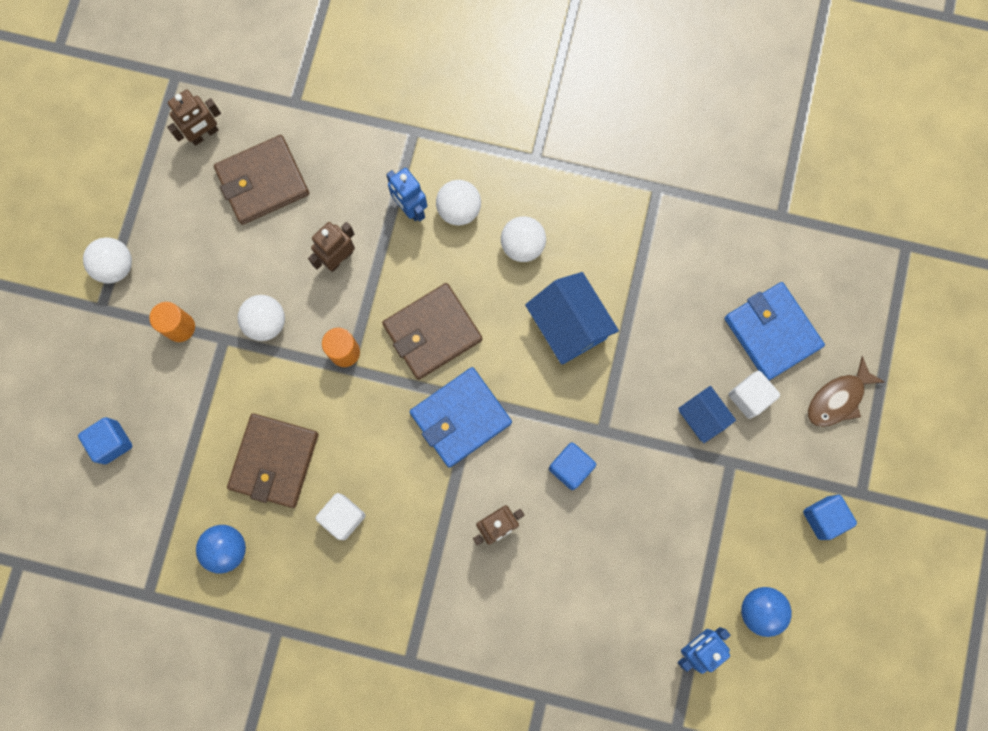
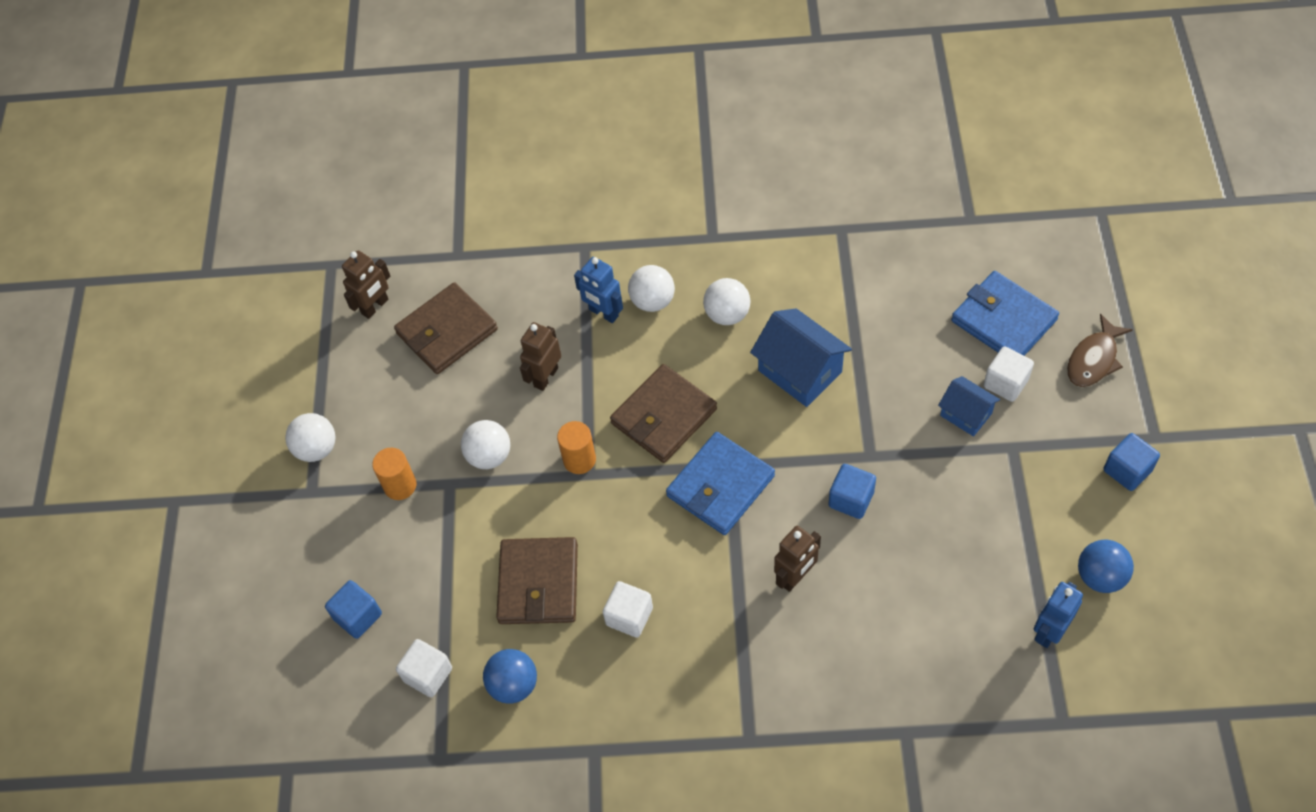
camera: 10 degrees left, 20 degrees down
(157, 516) = (428, 674): none -> white cube

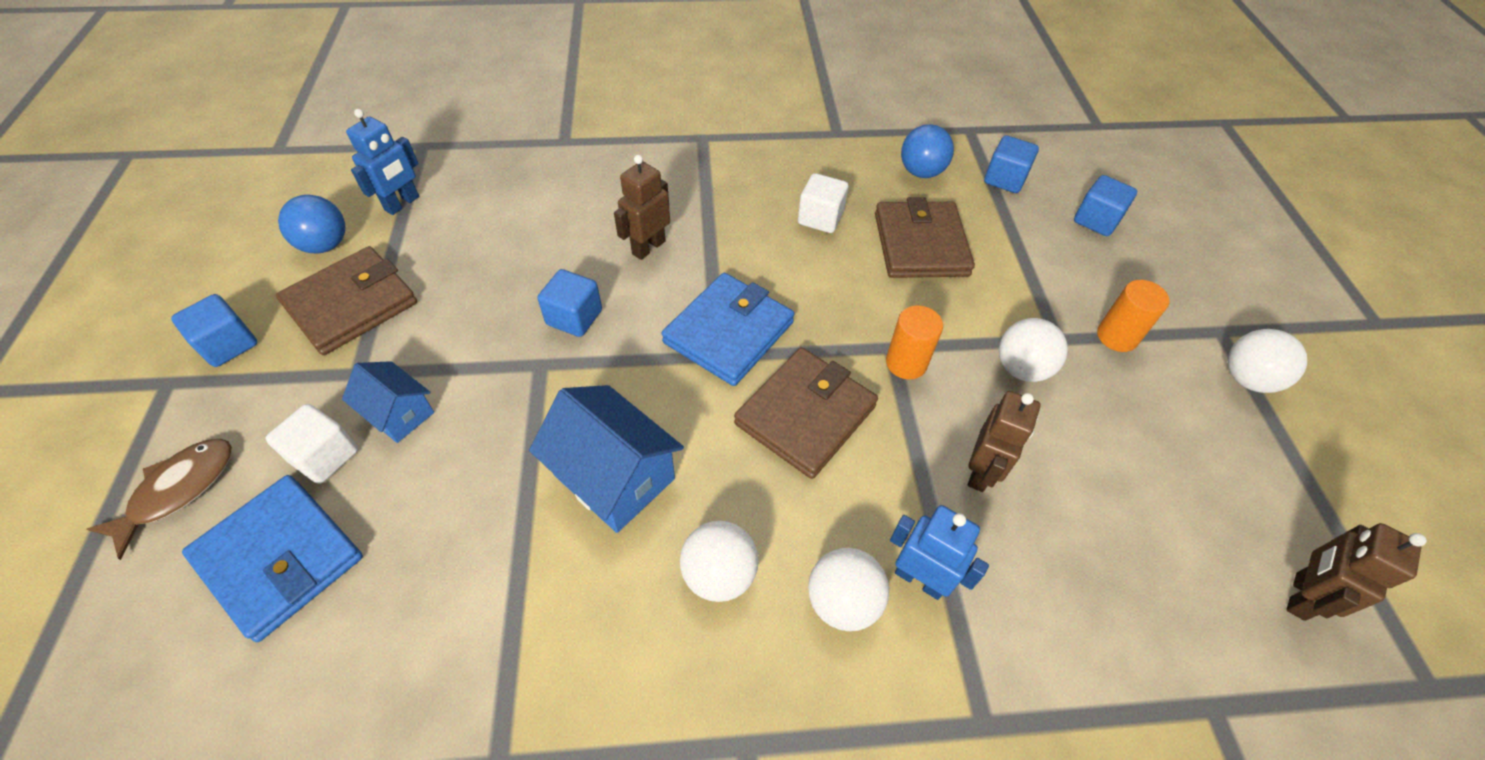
camera: 170 degrees right, 5 degrees down
(428, 674) = (1004, 179): white cube -> blue cube
(447, 331) = (1158, 548): brown wallet -> brown wallet (351, 304)

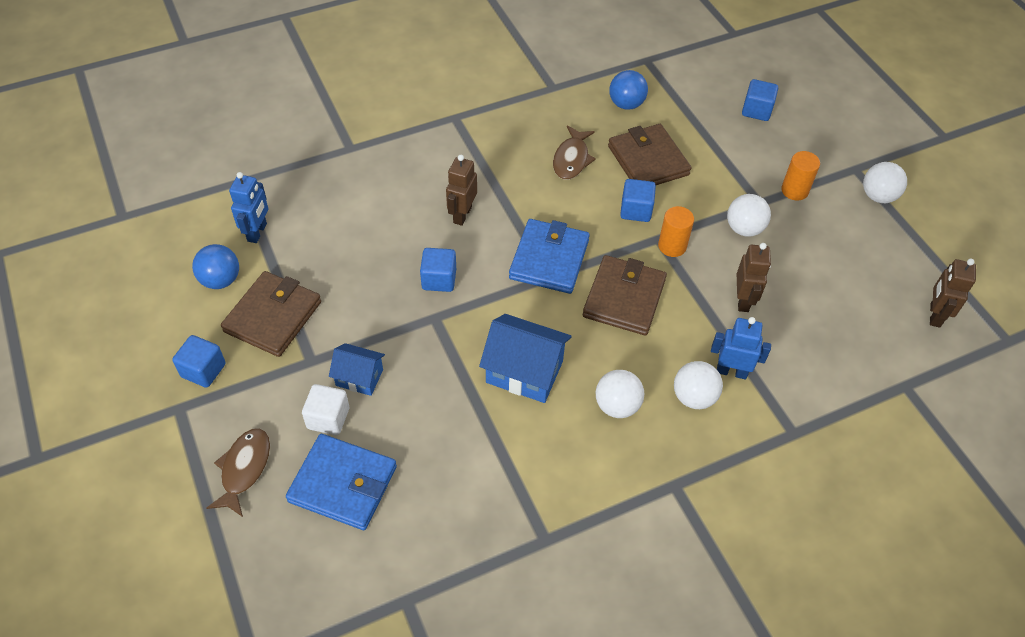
camera: 20 degrees left, 0 degrees up
(820, 218) = (571, 159): white cube -> brown fish
(1004, 179) = (685, 95): blue cube -> blue cube (636, 210)

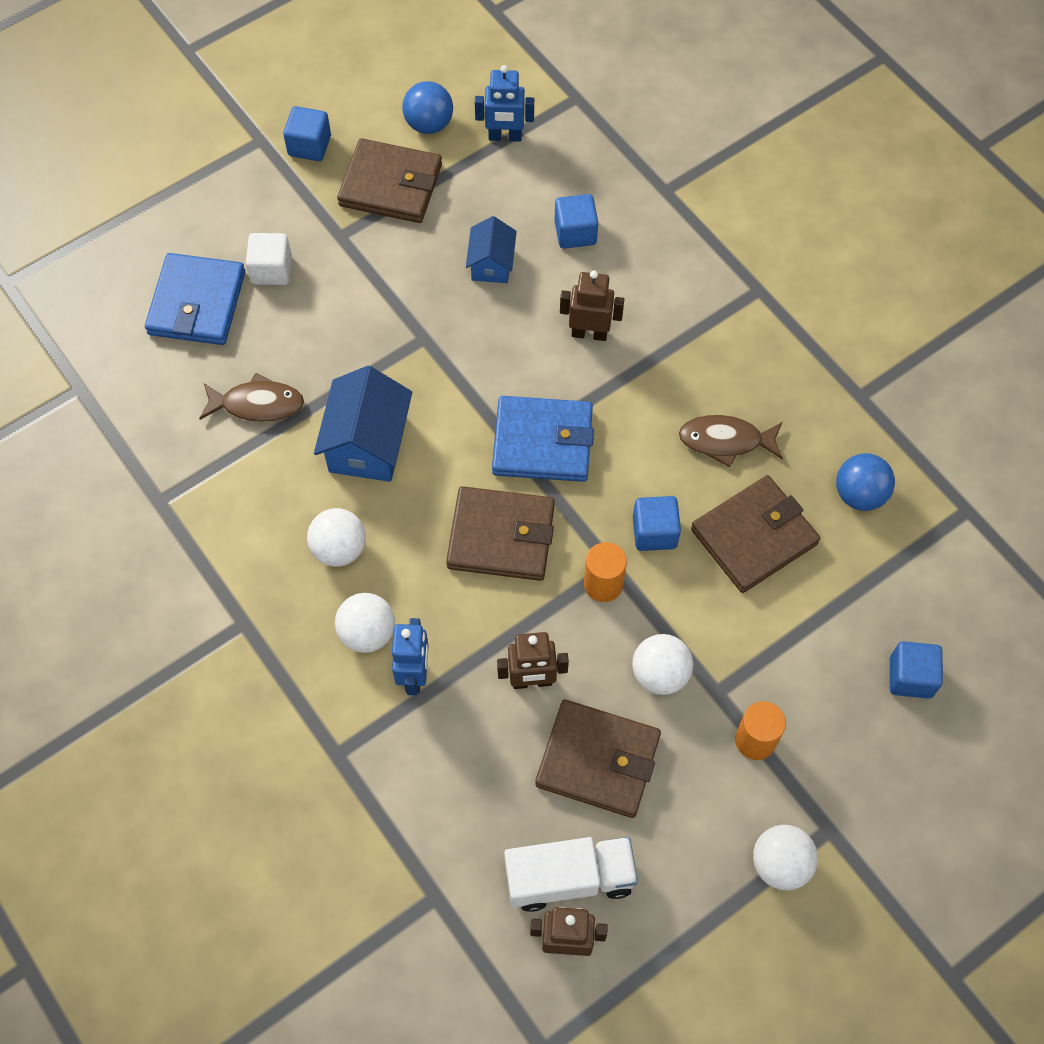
camera: 80 degrees right, 10 degrees up
(244, 469) = (201, 215): brown fish -> brown fish (257, 404)
(359, 377) = (328, 285): blue house -> blue house (491, 264)
(439, 279) = (481, 330): blue cube -> blue cube (575, 233)
(805, 274) = (598, 760): none -> brown wallet
(889, 305) = (569, 878): none -> white truck

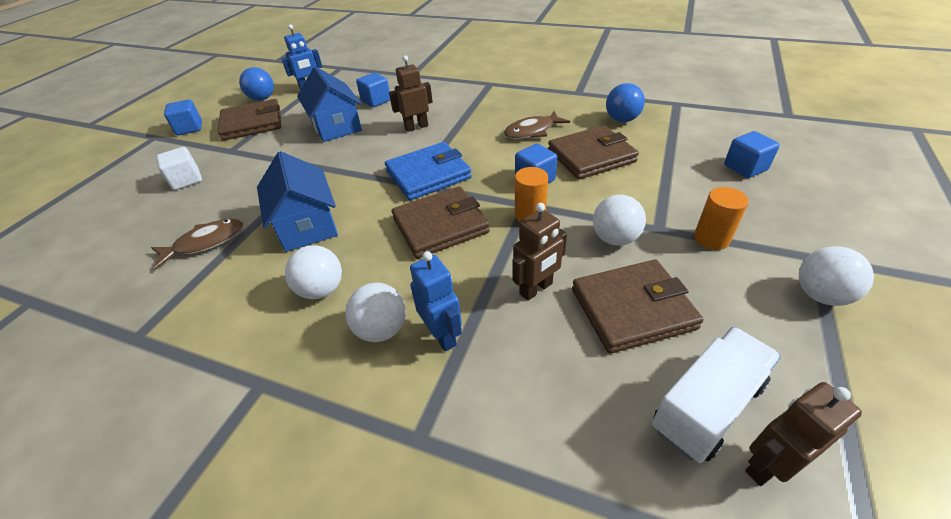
camera: 30 degrees left, 20 degrees down
(197, 303) = (131, 215): blue wallet -> none
(491, 264) = (336, 126): blue house -> blue house, size x1.66
(754, 536) = (591, 156): brown wallet -> brown wallet turned 45 degrees clockwise

